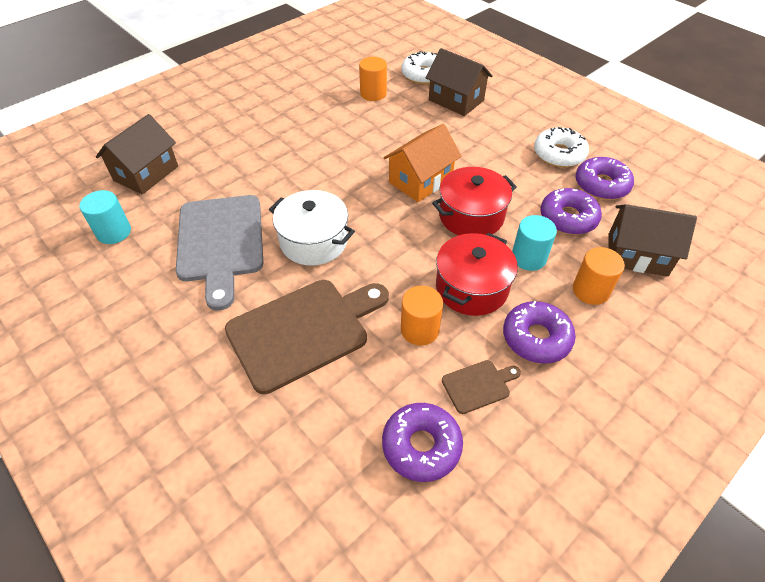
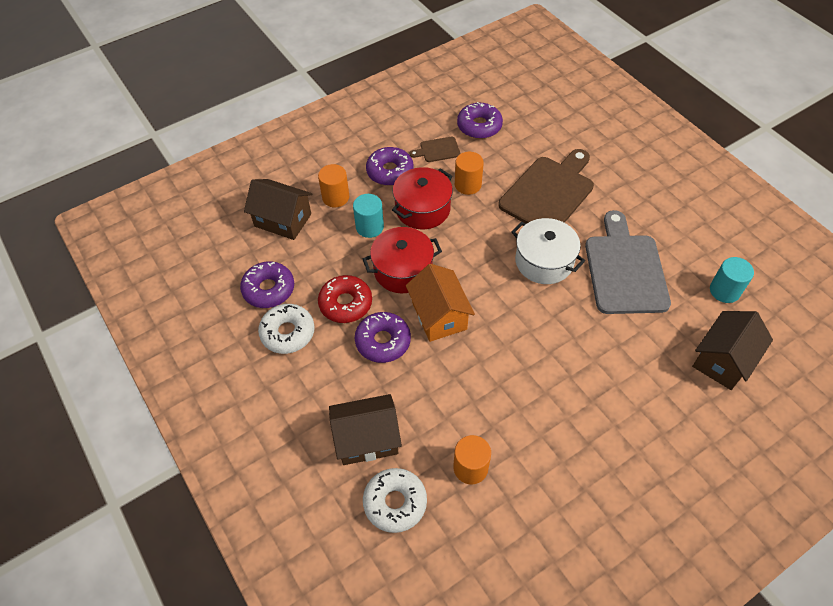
camera: 170 degrees left, 5 degrees up
(304, 331) = (549, 192): brown cutting board -> brown cutting board turned 150 degrees clockwise
(420, 181) = (439, 315): orange house -> orange house turned 75 degrees counterclockwise
(456, 100) = (367, 439): brown house -> brown house turned 60 degrees counterclockwise
(517, 181) = (345, 303): none -> red donut
(568, 218) = (319, 258): purple donut -> purple donut (383, 341)

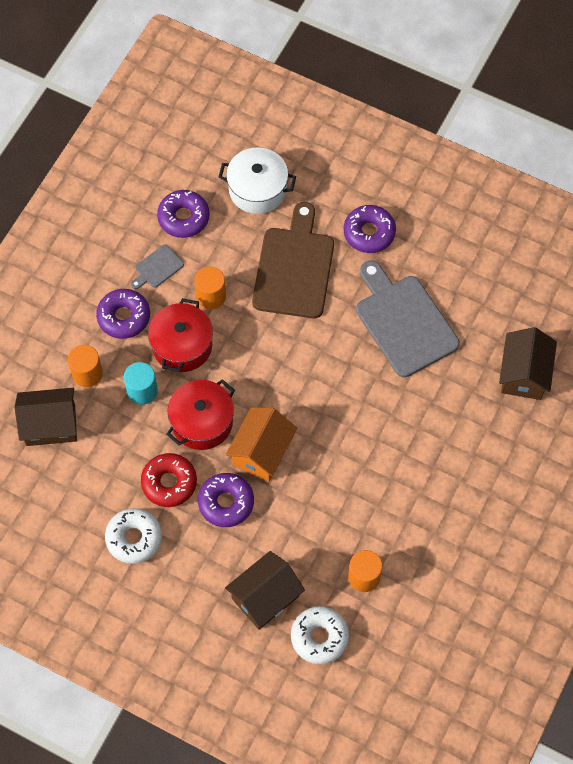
camera: 30 degrees left, 10 degrees up
(269, 289) = (87, 505): purple donut -> purple donut (369, 233)
(437, 150) = (157, 268): brown cutting board -> grey cutting board
(439, 315) = (262, 452): orange house -> orange house turned 75 degrees clockwise
(544, 261) = (327, 349): white pot -> white pot (257, 189)
(724, 291) = (499, 302): turquoise cylinder -> none

